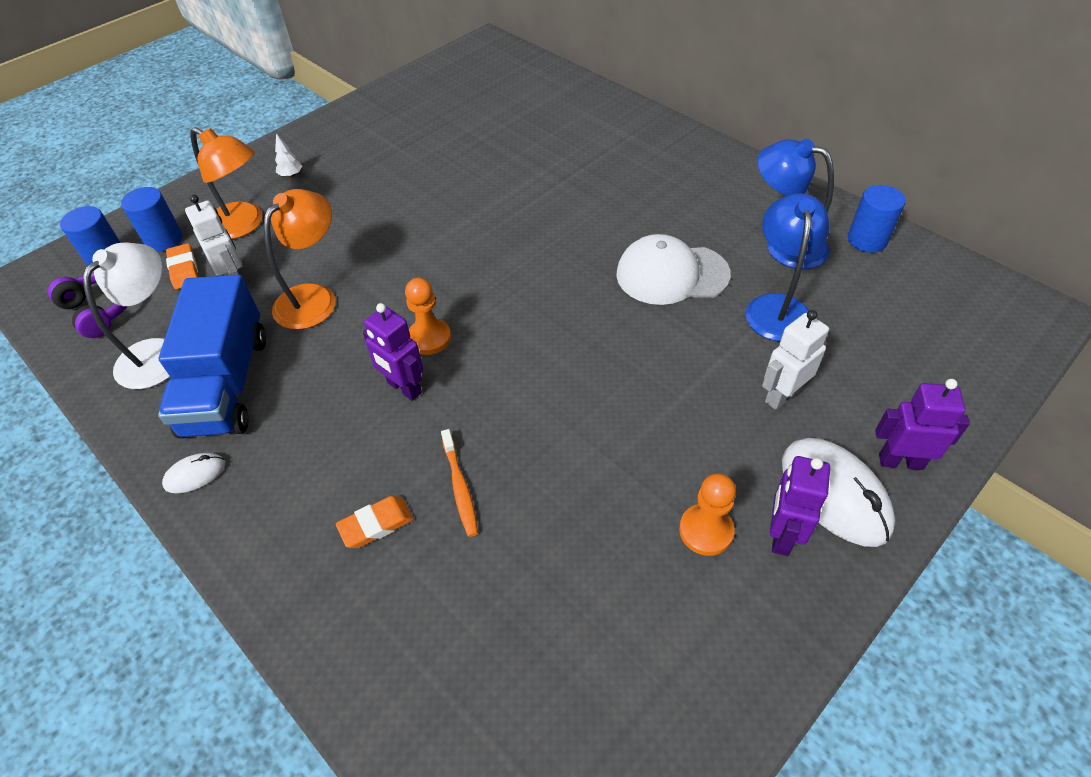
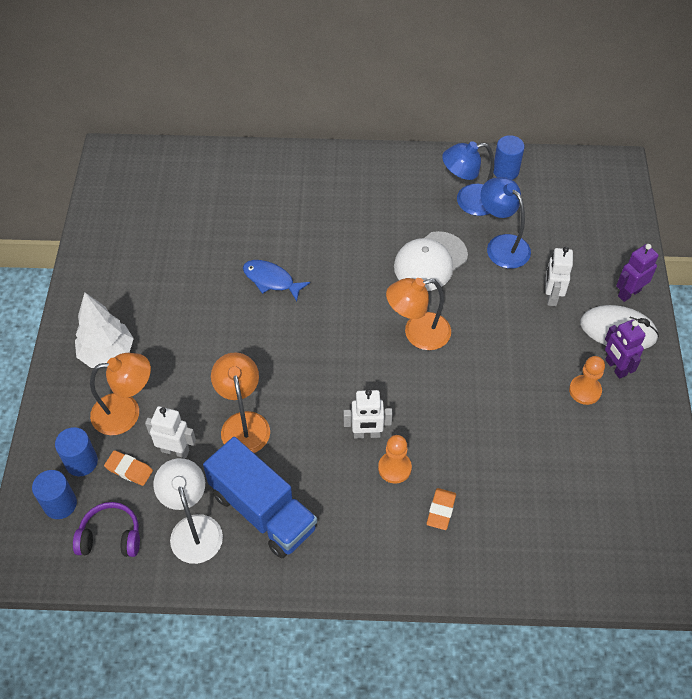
camera: 45 degrees left, 5 degrees up
(195, 474) = (315, 567): white mouse -> none
(291, 175) = (107, 354): white tree -> white tree, size x2.48
(404, 388) = (367, 434): purple robot -> white robot
(429, 338) = (344, 396): orange pawn -> orange pawn (394, 468)
(460, 487) = (458, 460): orange toothbrush -> none
(492, 199) = (271, 280): none -> blue fish
(574, 331) = (417, 333): none -> orange lamp

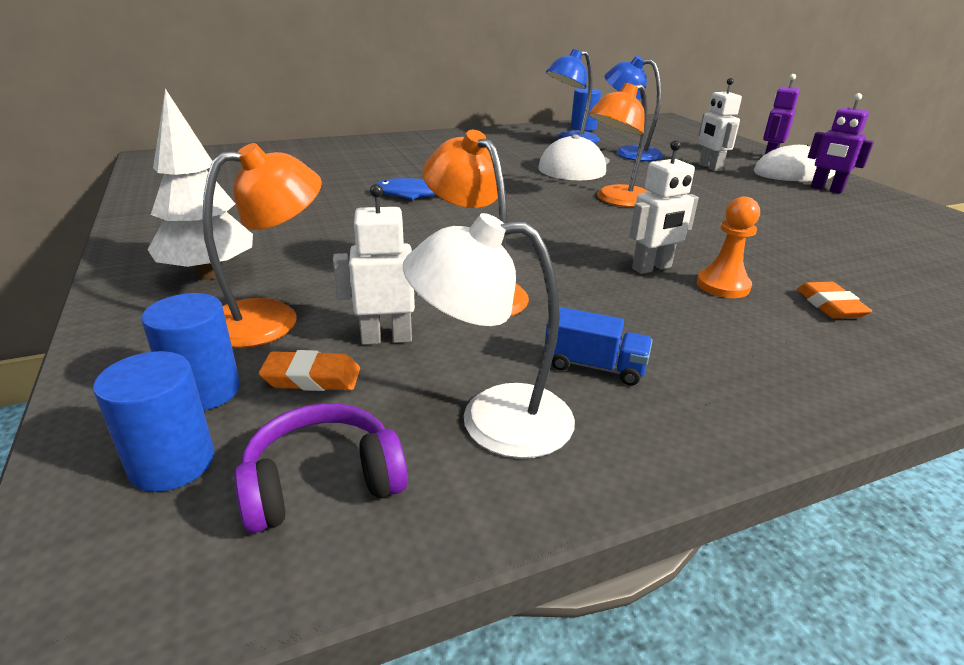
camera: 25 degrees left, 25 degrees down
(193, 528) = (493, 419): white lamp -> white lamp turned 45 degrees counterclockwise
(263, 511) = (594, 366): blue truck -> blue truck, size x0.46
(585, 390) = (825, 204): orange pawn -> none

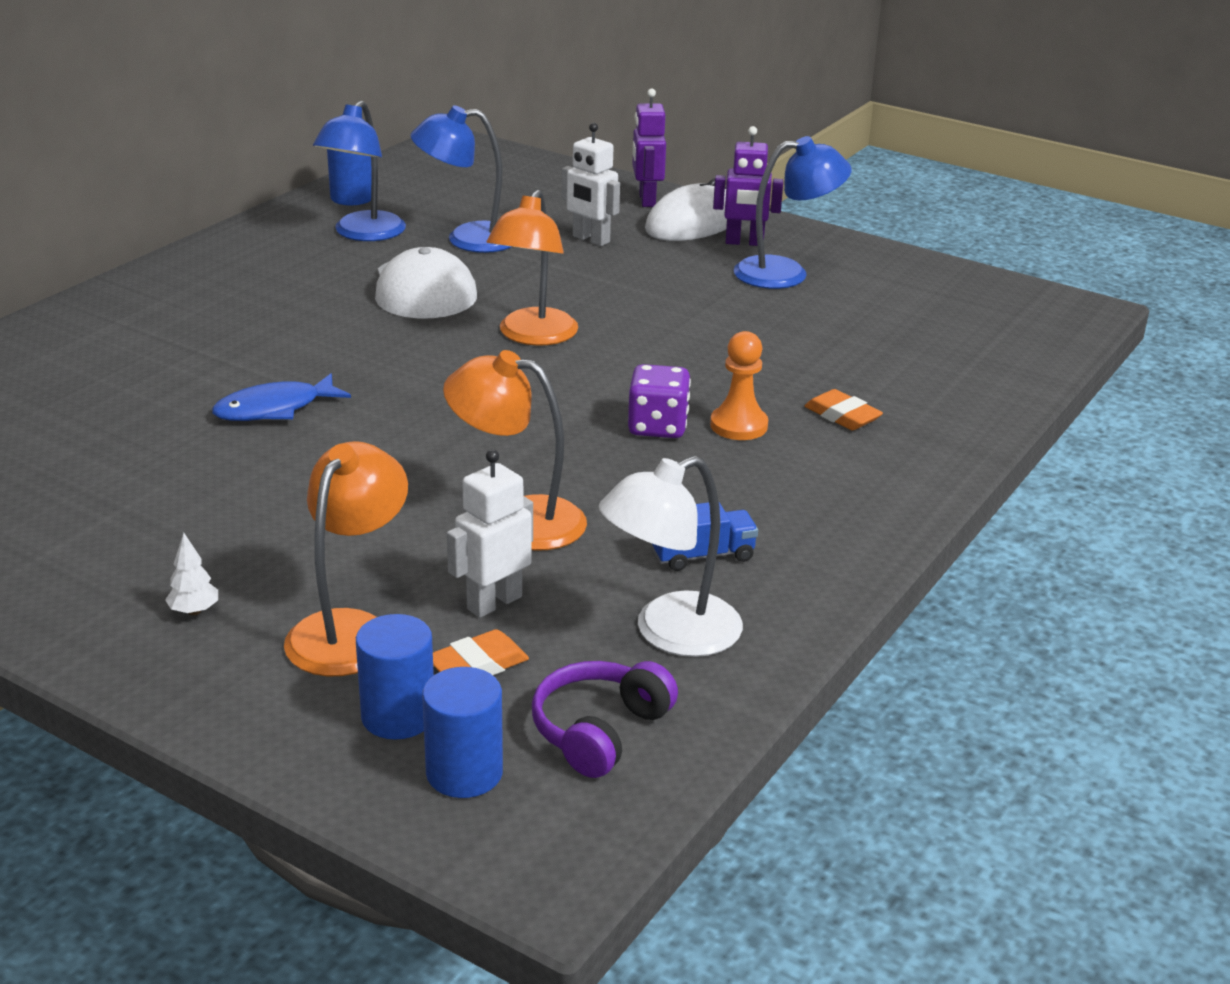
camera: 35 degrees left, 0 degrees up
(209, 274) = (194, 611): white tree -> white tree, size x0.40
(652, 268) = (657, 427): white robot -> purple dice
(848, 210) = (786, 273): none -> blue lamp

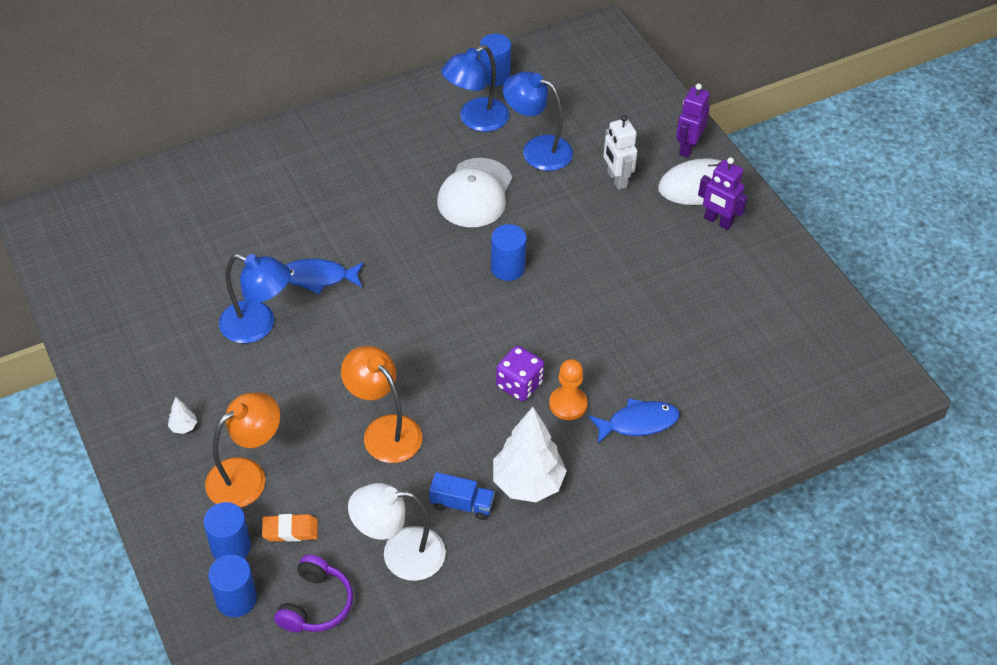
camera: 30 degrees right, 20 degrees up
(494, 602) = (328, 489): white robot -> none
(533, 336) = (507, 268): orange lamp -> blue cylinder
(599, 731) = (316, 604): purple headphones -> purple headphones turned 135 degrees clockwise
(768, 508) = (527, 483): none -> white tree
(786, 273) = (719, 266): blue lamp -> blue lamp (258, 326)
(842, 416) = (638, 423): orange eraser -> blue fish

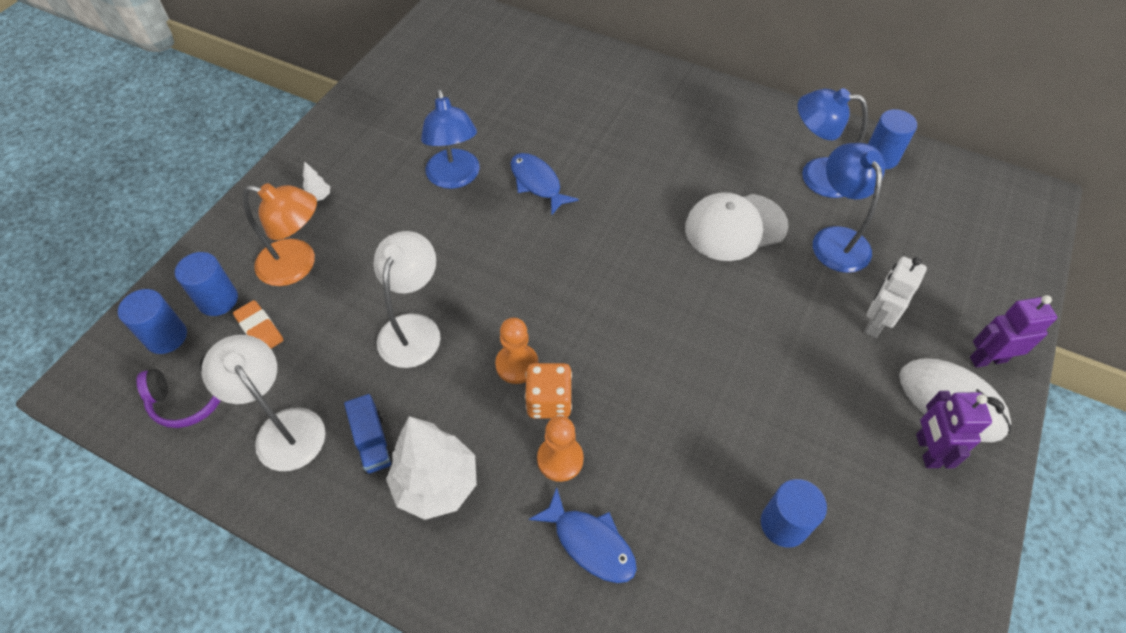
camera: 55 degrees right, 5 degrees up
(384, 430) = (413, 328): orange lamp -> white lamp
(473, 386) = (517, 365): none -> orange pawn
(507, 268) = (676, 304): blue cylinder -> blue cylinder (784, 524)
(519, 385) = (549, 401): purple dice -> orange dice

